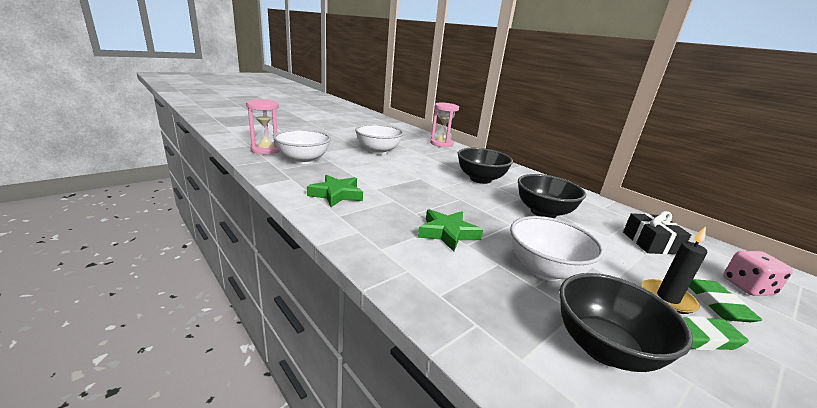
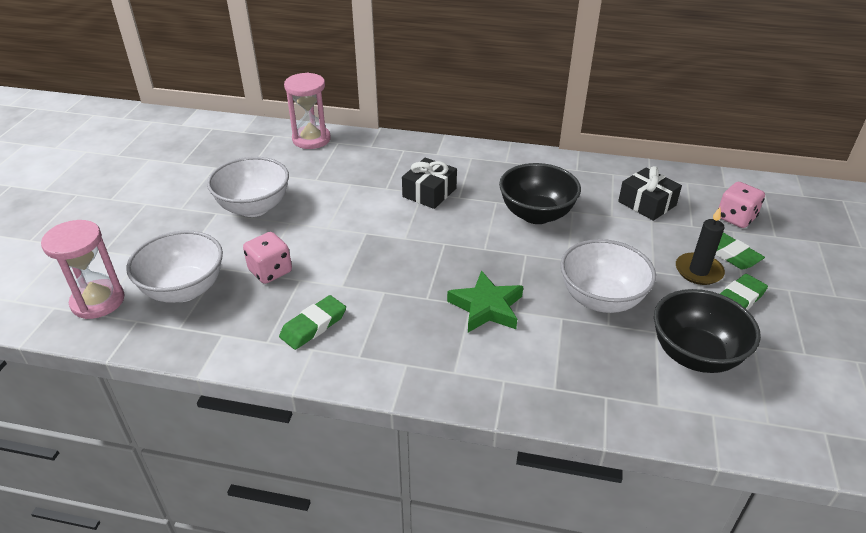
camera: 35 degrees left, 15 degrees up
(336, 194) = (313, 326): green star -> green eraser
(349, 170) = (270, 271): none -> pink dice
(480, 179) = (429, 192): black bowl -> black gift

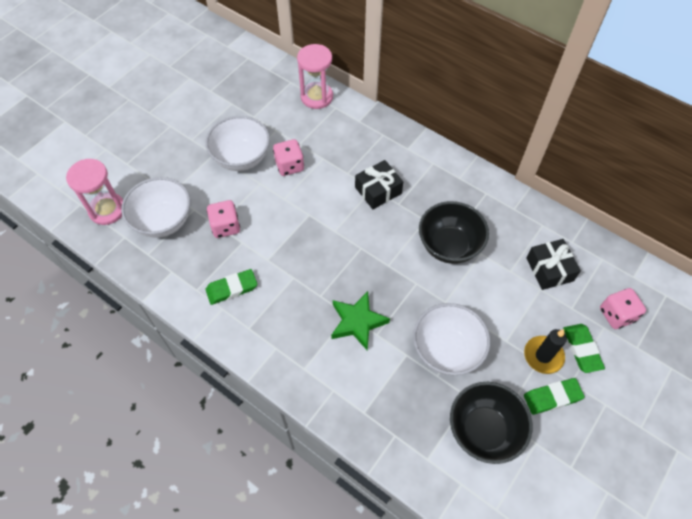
camera: 25 degrees right, 20 degrees up
(316, 199) = (289, 166): none -> pink dice

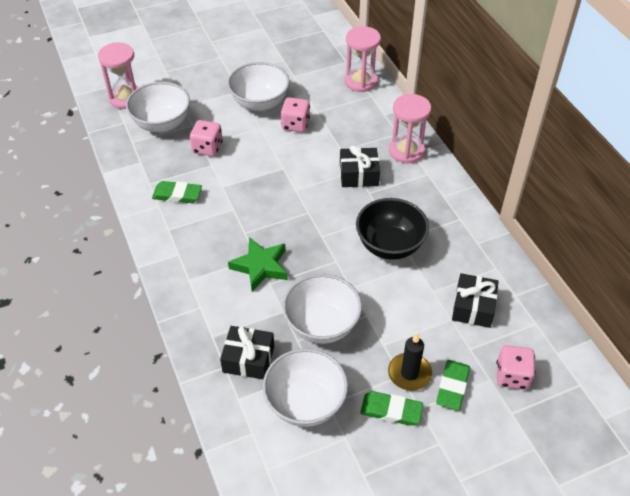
camera: 30 degrees right, 10 degrees down
(401, 149) = (406, 151): none -> pink hourglass
(410, 417) = (248, 359): none -> black gift
(484, 430) = (305, 403): black bowl -> white bowl

